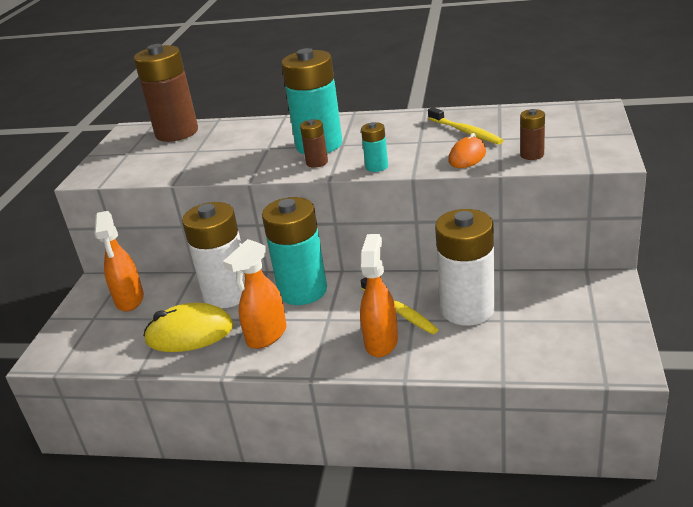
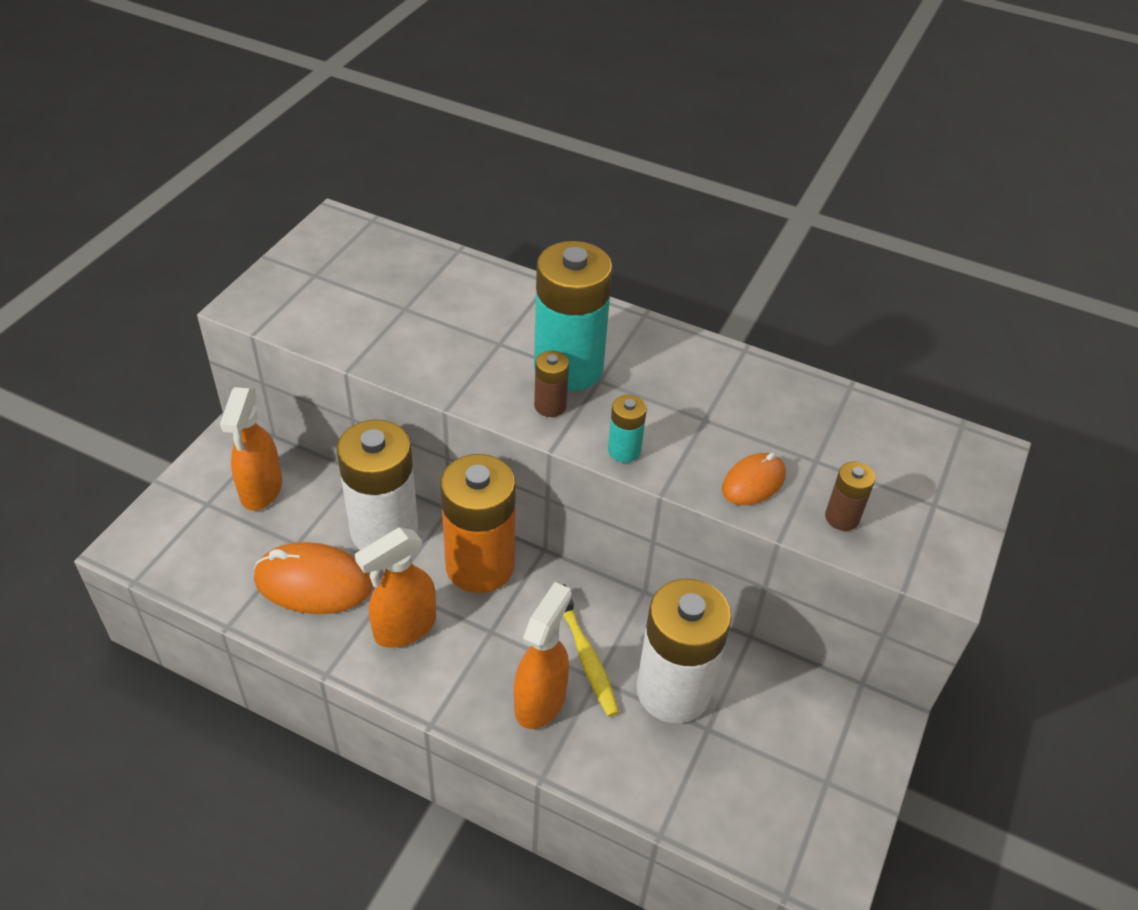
camera: 10 degrees right, 15 degrees up
(177, 132) = (394, 256): brown battery -> none
(189, 333) = (313, 583): yellow mouse -> orange mouse
(302, 291) = (480, 566): turquoise battery -> orange battery
(466, 132) = (777, 426): yellow toothbrush -> none

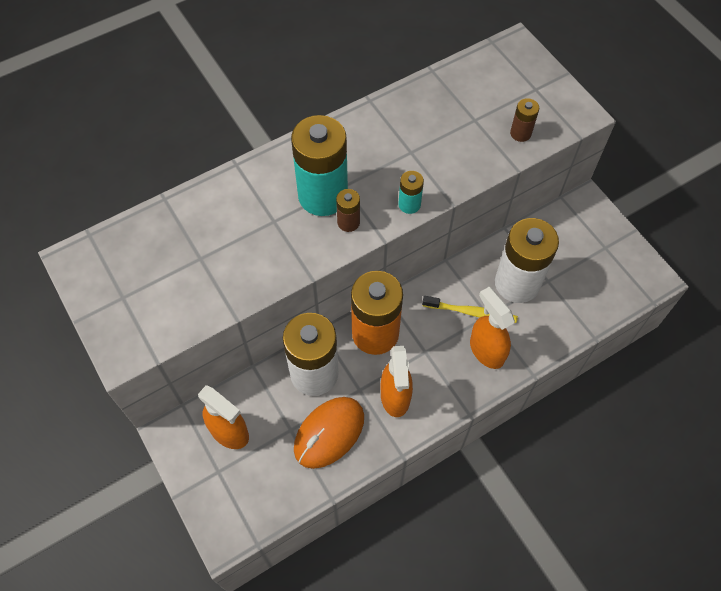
camera: 55 degrees left, 15 degrees up
(753, 482) = (472, 157): orange mouse -> none

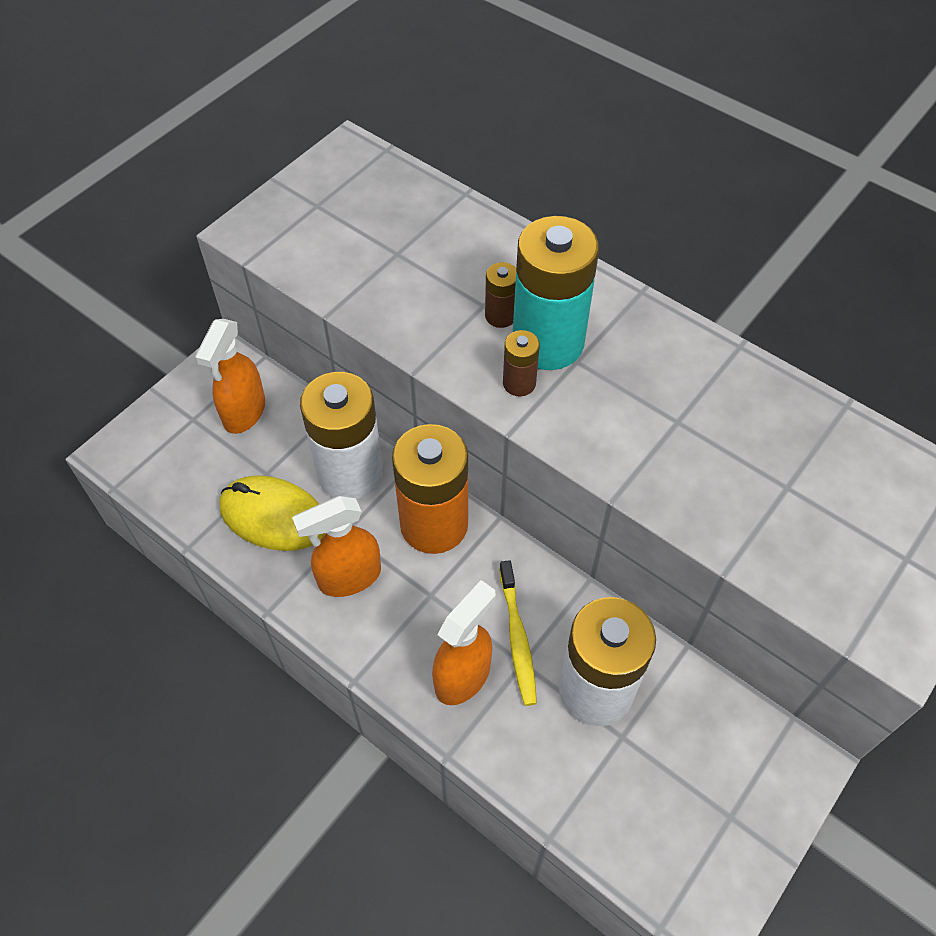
camera: 70 degrees right, 5 degrees down
(329, 433) = (273, 516): orange mouse -> yellow mouse
(409, 204) = (584, 445): turquoise battery -> none
(520, 133) = (799, 558): brown battery -> brown battery (500, 316)

